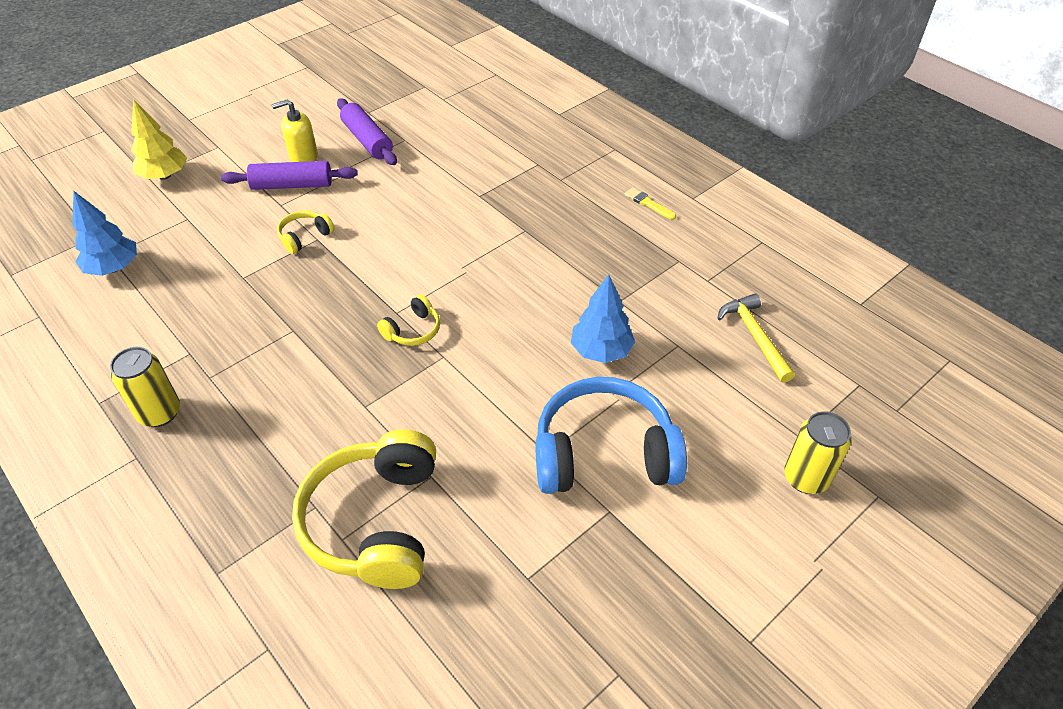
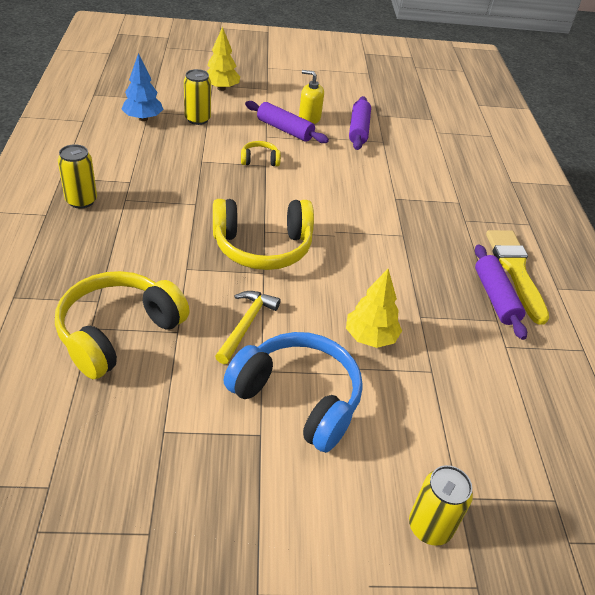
camera: 35 degrees right, 5 degrees down
(180, 230) = (197, 119): none -> yellow can
(413, 330) = (262, 247): yellow headphones -> yellow headphones, size x2.21
(601, 351) = (370, 337): blue tree -> yellow tree
(648, 203) = (515, 271): yellow brush -> yellow brush, size x2.38
(657, 240) = (495, 297): none -> purple rolling pin
(754, 336) = (501, 406): yellow hammer -> yellow hammer (246, 324)

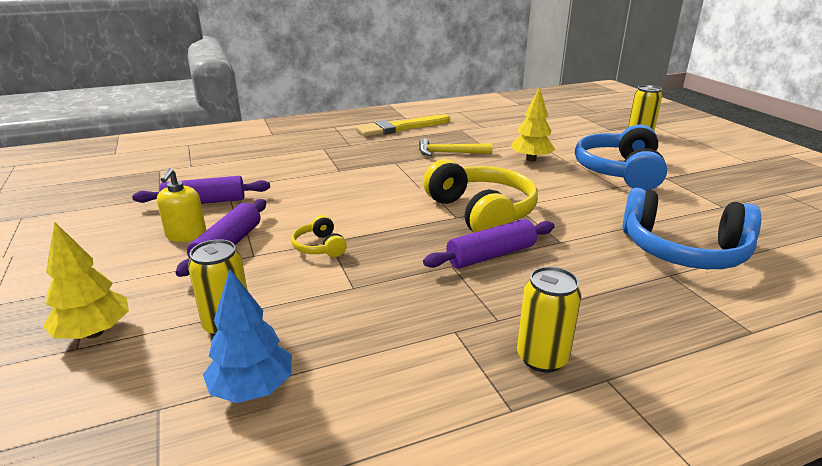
camera: 105 degrees left, 15 degrees down
(118, 332) = (683, 250): yellow headphones -> blue headphones
(246, 324) = (584, 200): yellow hammer -> yellow hammer (449, 153)
(495, 297) = (438, 131): purple rolling pin -> purple rolling pin (491, 255)

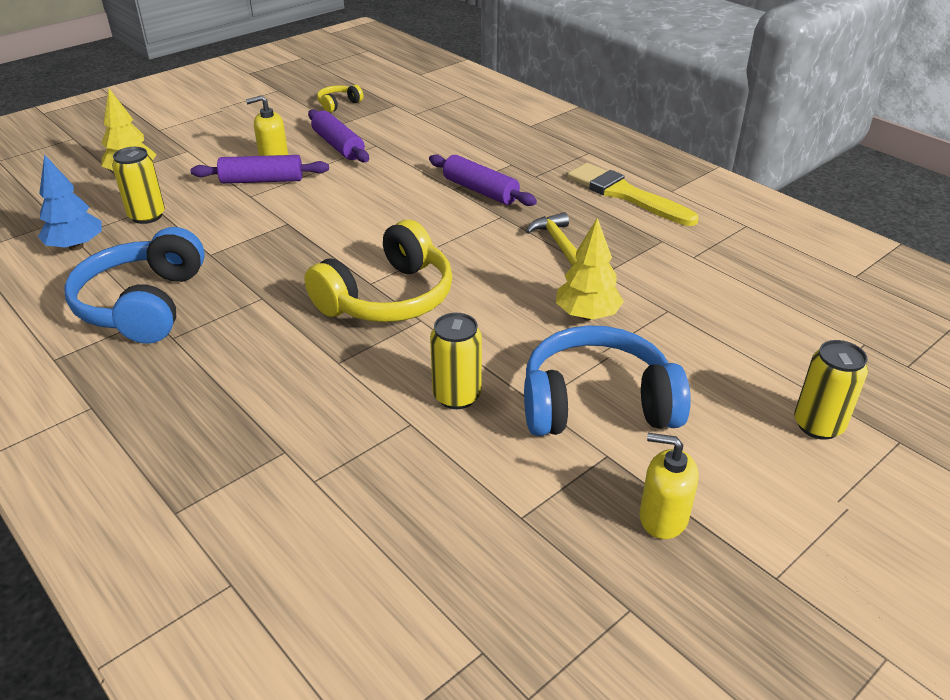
camera: 70 degrees right, 10 degrees up
(320, 247) = (274, 221): yellow headphones -> yellow headphones (338, 104)
(491, 255) = (289, 318): purple rolling pin -> purple rolling pin (480, 191)
(542, 358) = (118, 368): yellow can -> yellow can (457, 396)
(683, 250) = (350, 465): blue headphones -> blue headphones (143, 305)
(713, 174) = (663, 517): none -> yellow soap dispenser

